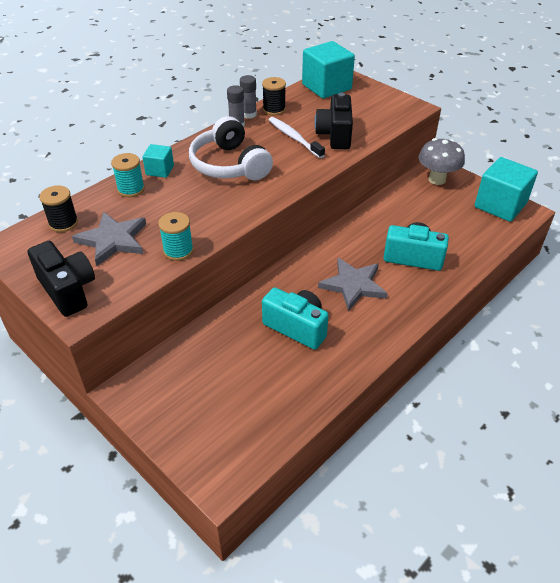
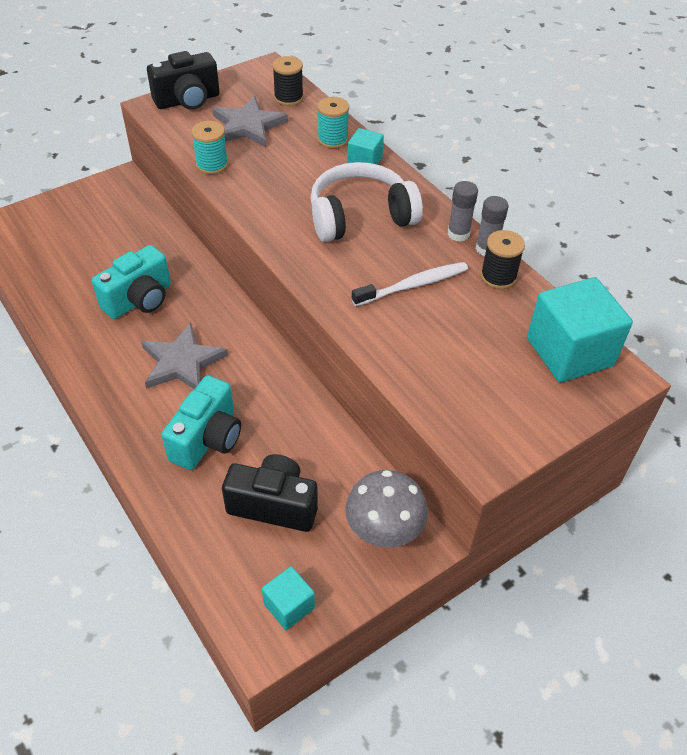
camera: 100 degrees right, 5 degrees up
(335, 135) = (411, 331): black camera -> black camera (274, 505)
(500, 205) = (289, 606): turquoise cube -> turquoise cube, size x0.52

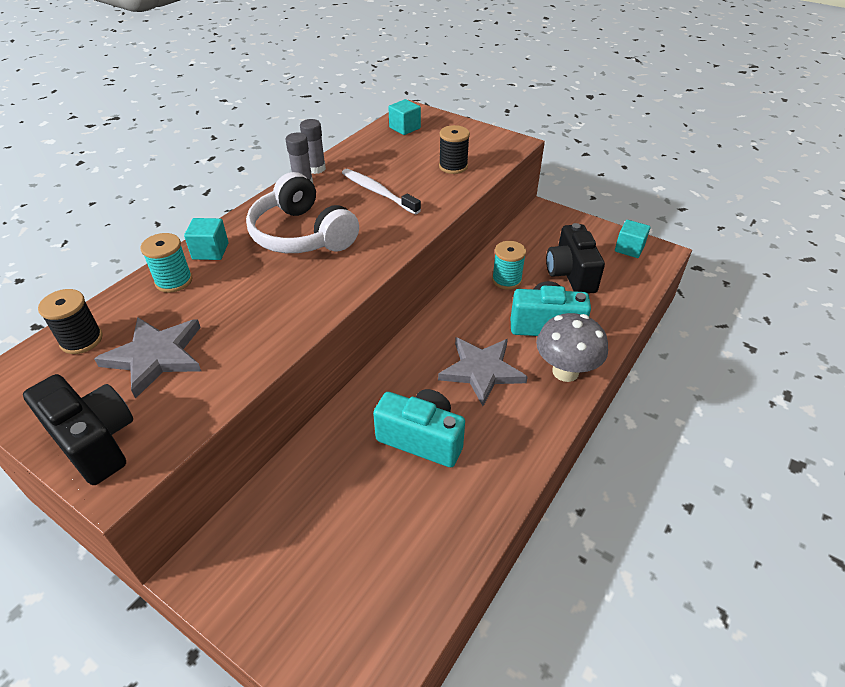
camera: 110 degrees left, 5 degrees down
(212, 165) = (250, 360): turquoise spool -> turquoise spool (506, 280)
(384, 532) = (549, 226): grey mushroom -> grey mushroom (565, 371)
(498, 277) = (346, 160): black spool -> black spool (453, 166)
(569, 352) = (405, 128): turquoise cube -> turquoise cube, size x0.52

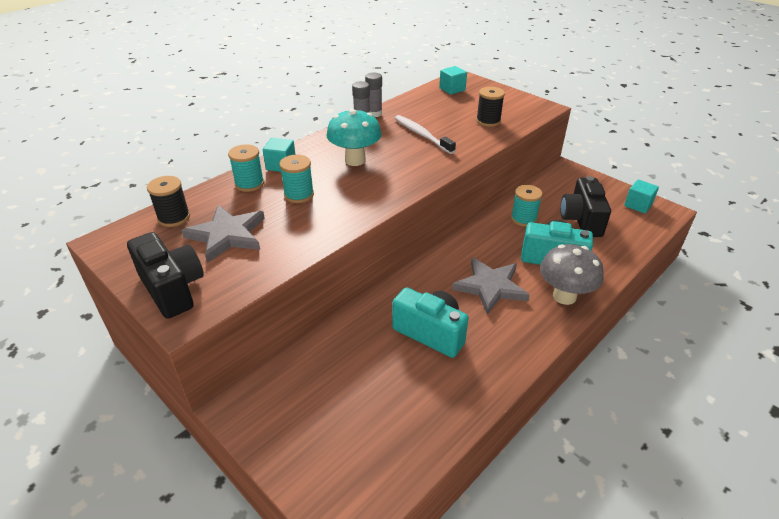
camera: 10 degrees right, 5 degrees down
(239, 289) = (299, 195): none -> turquoise spool
(302, 234) = (355, 160): white headphones -> turquoise mushroom

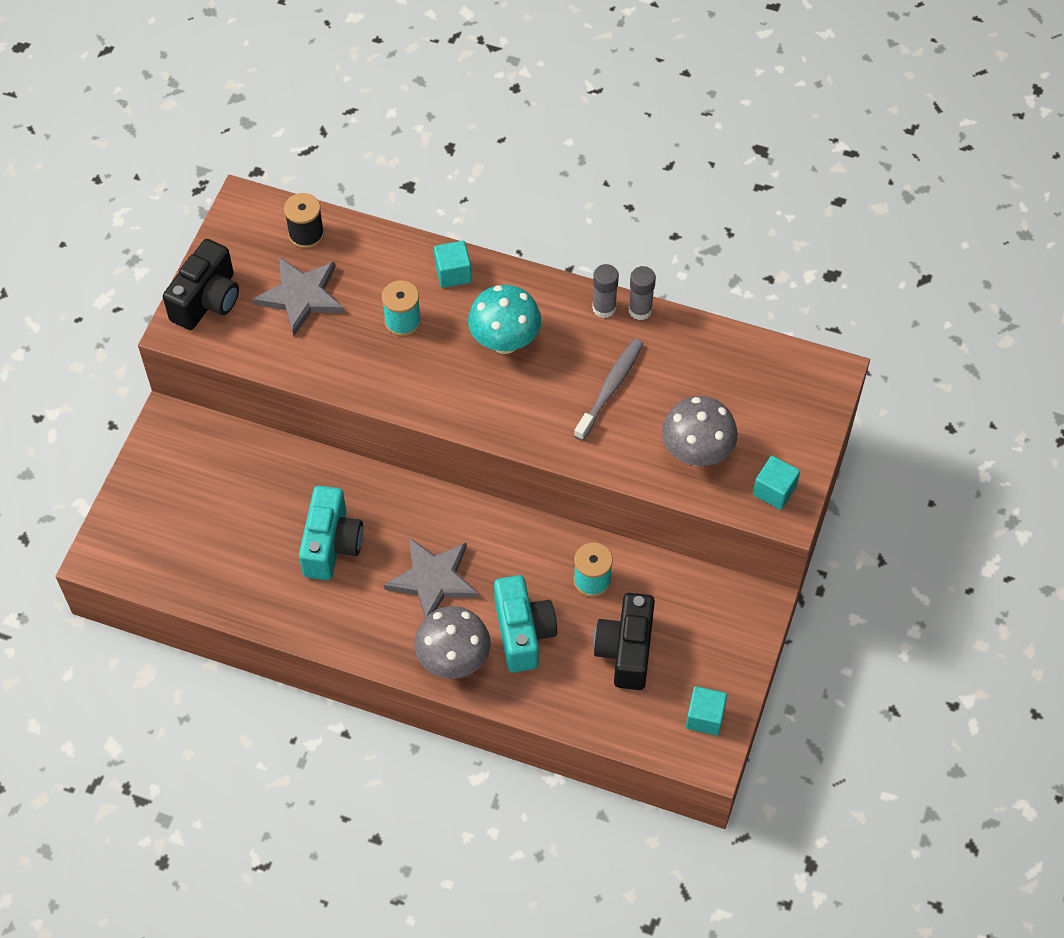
camera: 65 degrees right, 20 degrees up
(249, 184) = (399, 264): turquoise spool -> none
(422, 135) = (610, 388): white toothbrush -> grey toothbrush
(452, 89) = (778, 376): turquoise cube -> turquoise cube (774, 490)
(488, 121) = (696, 453): black spool -> grey mushroom
(581, 220) = (626, 651): black camera -> black camera turned 60 degrees counterclockwise

